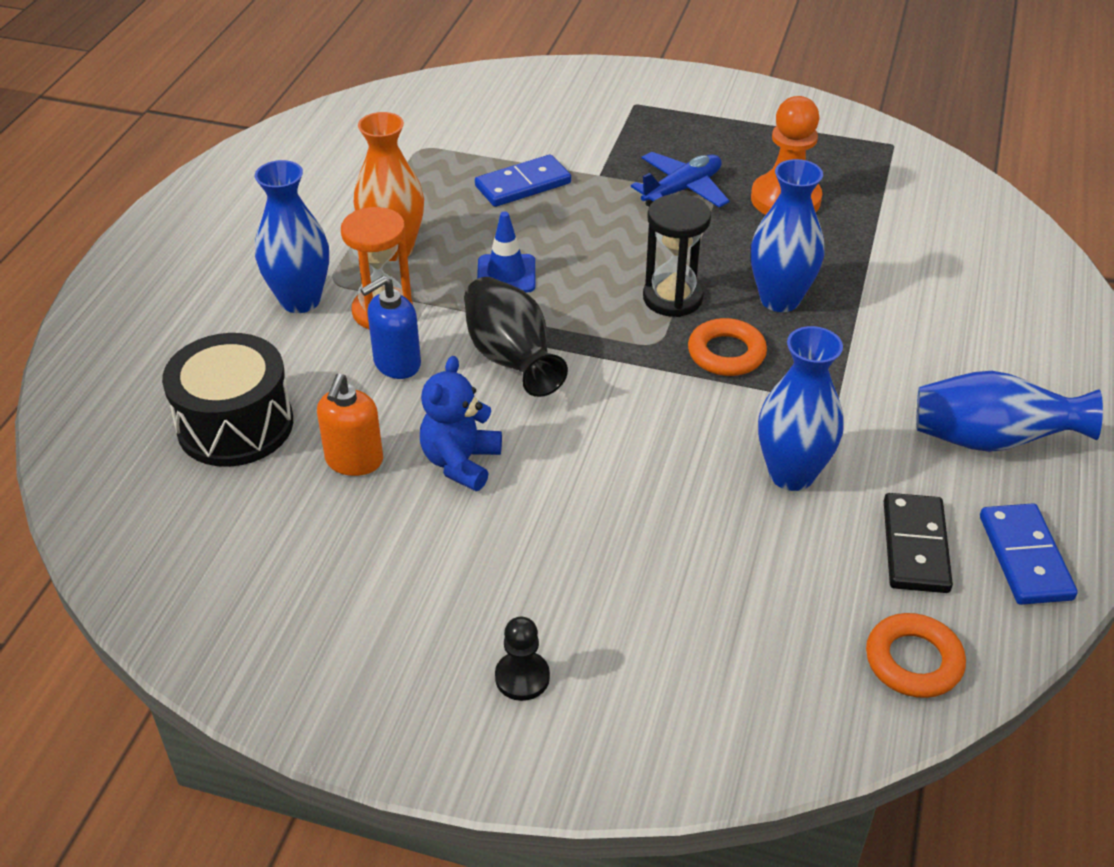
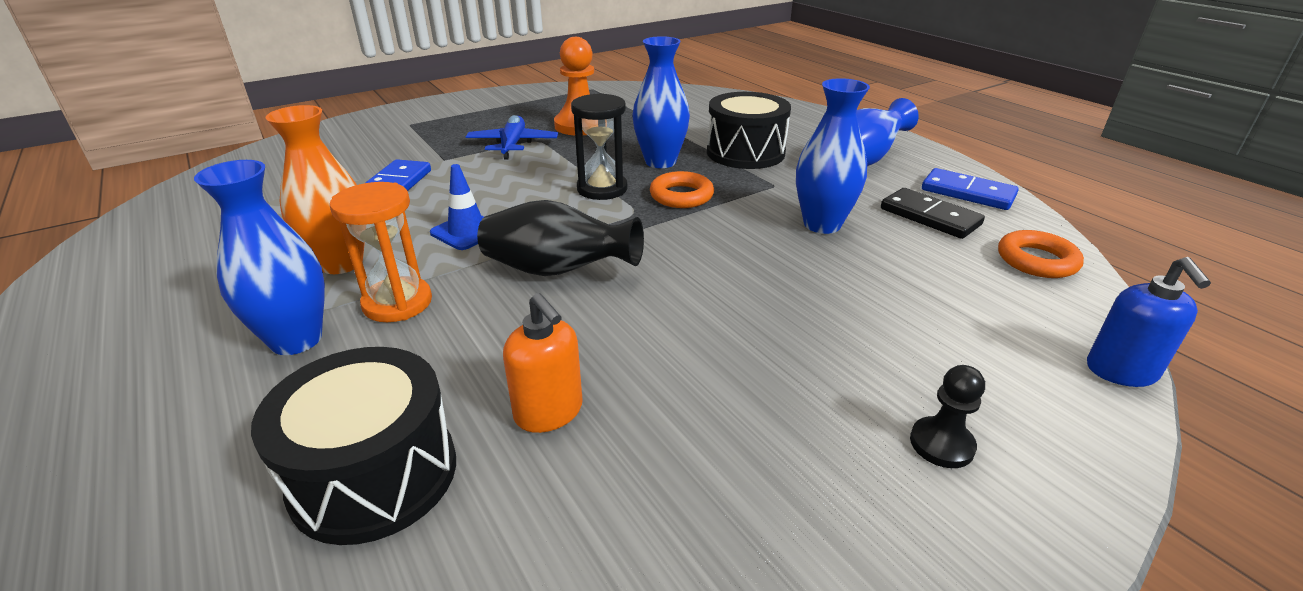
camera: 50 degrees left, 10 degrees down
(396, 364) = (469, 326): blue soap dispenser -> blue soap dispenser (1121, 371)
(461, 462) = (636, 350): blue teddy bear -> none
(887, 344) = (745, 153): none -> black drum

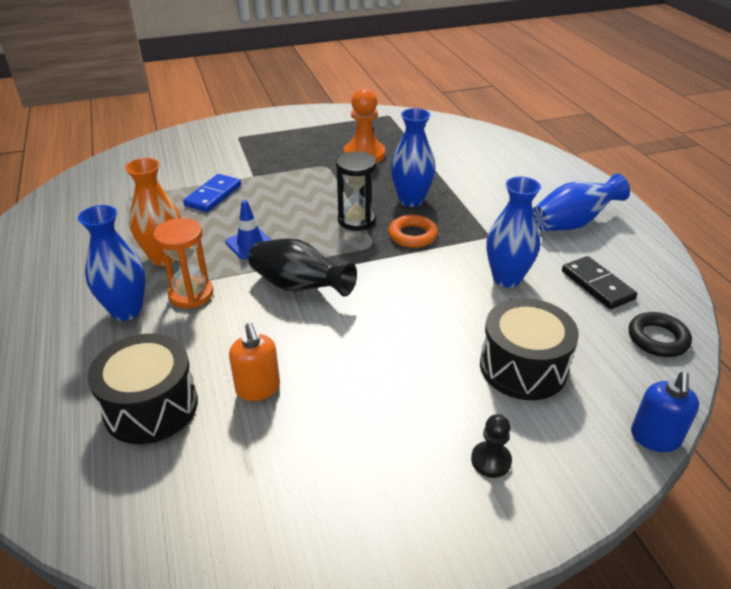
camera: 15 degrees right, 5 degrees up
(513, 145) = (306, 168): blue plane -> none
(745, 153) = (482, 200): black drum -> black drum (523, 367)
(967, 193) = (644, 267): blue domino -> none
(1036, 260) = (657, 339): orange ring -> black ring

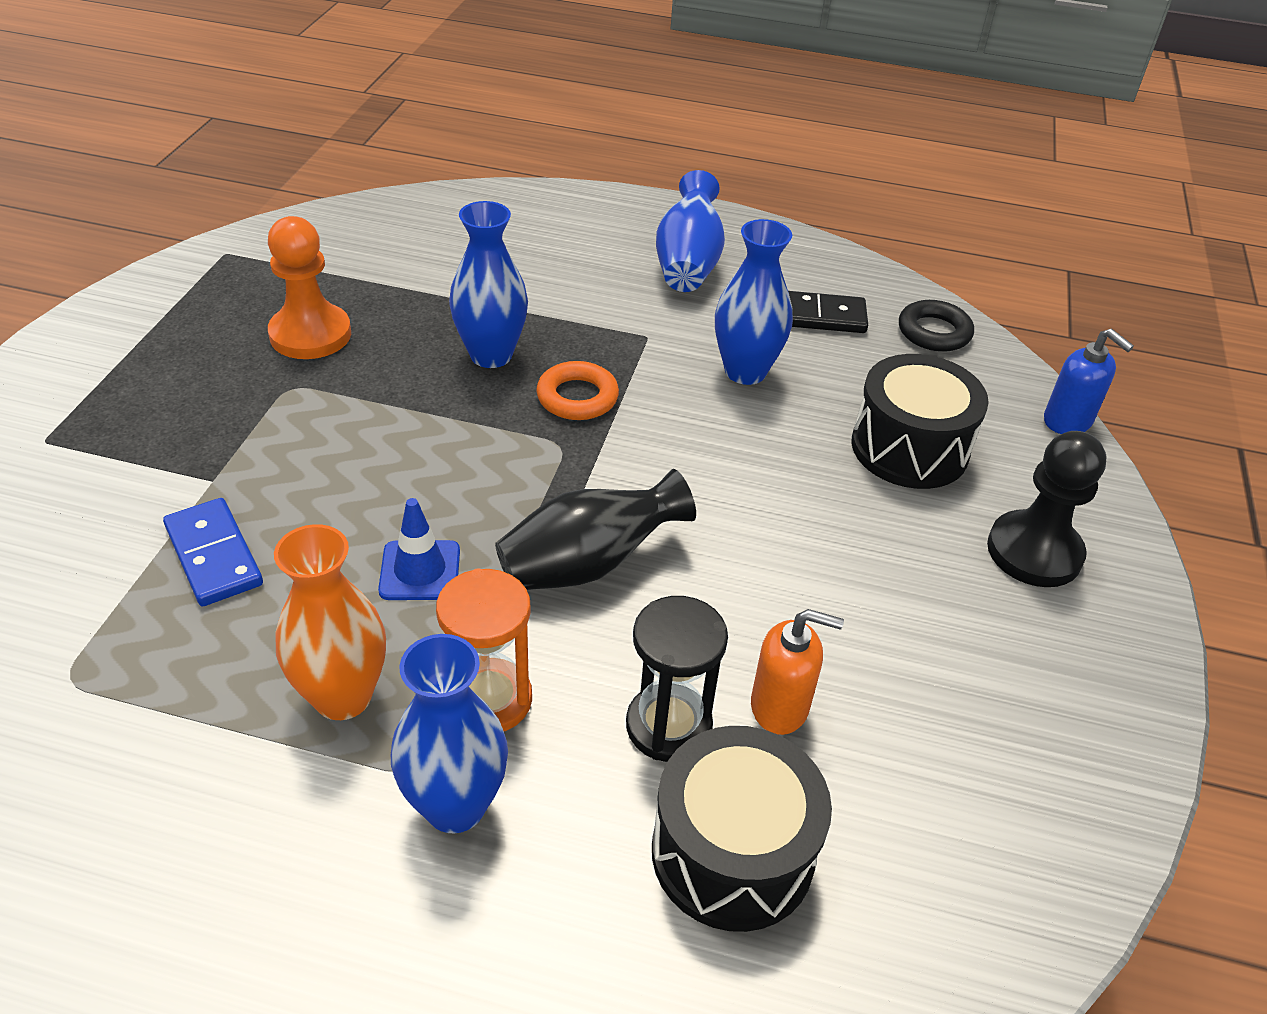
camera: 60 degrees left, 5 degrees up
(356, 220) = (482, 429): black hourglass -> black hourglass (668, 726)
(491, 460) = (1034, 552): black pawn -> black pawn, size x1.83

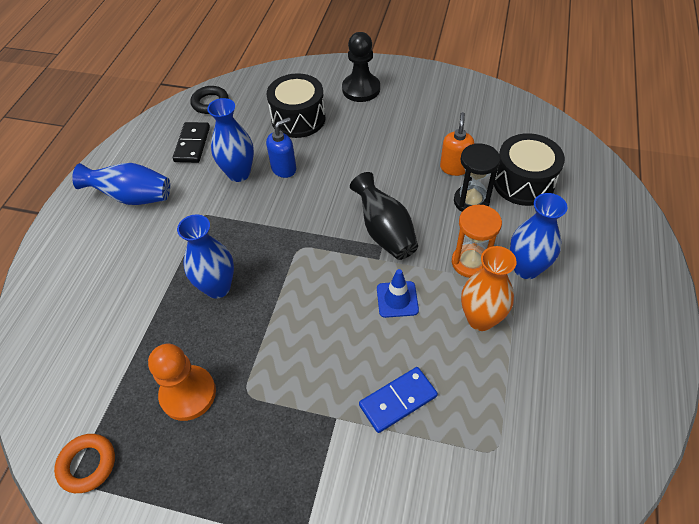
camera: 85 degrees left, 10 degrees up
(577, 397) = (259, 243): orange ring -> orange ring (87, 464)
(1067, 421) = (279, 69): blue soap dispenser -> blue soap dispenser (284, 169)

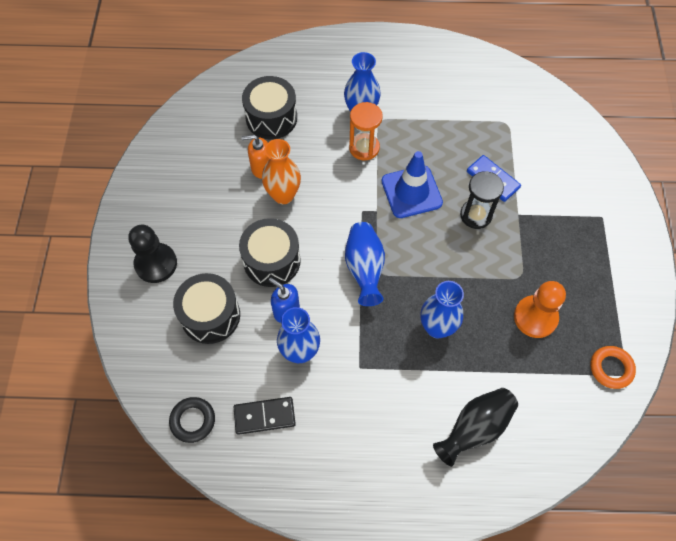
camera: 105 degrees left, 10 degrees up
(132, 197) = (352, 450): blue vase -> blue vase (364, 269)
(341, 164) = (272, 261): none -> black drum
(384, 232) = (346, 211): black vase -> black vase (475, 428)
(397, 299) = (411, 192): blue traffic cone -> blue traffic cone, size x1.66
(471, 201) = (299, 152): black hourglass -> black hourglass (476, 215)
(480, 319) = (413, 138): orange vase -> orange vase (283, 195)

